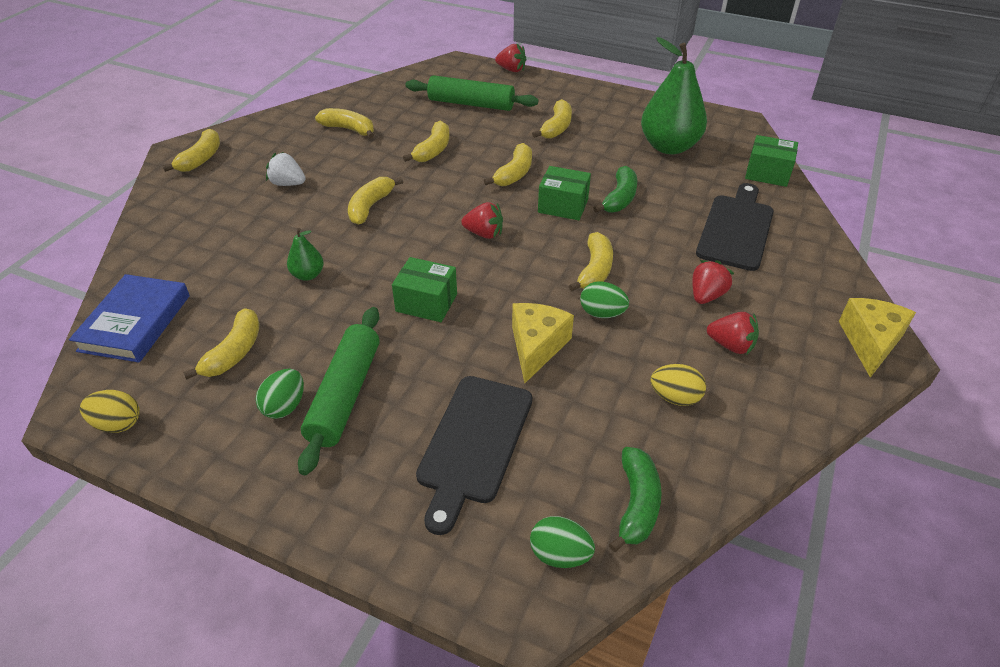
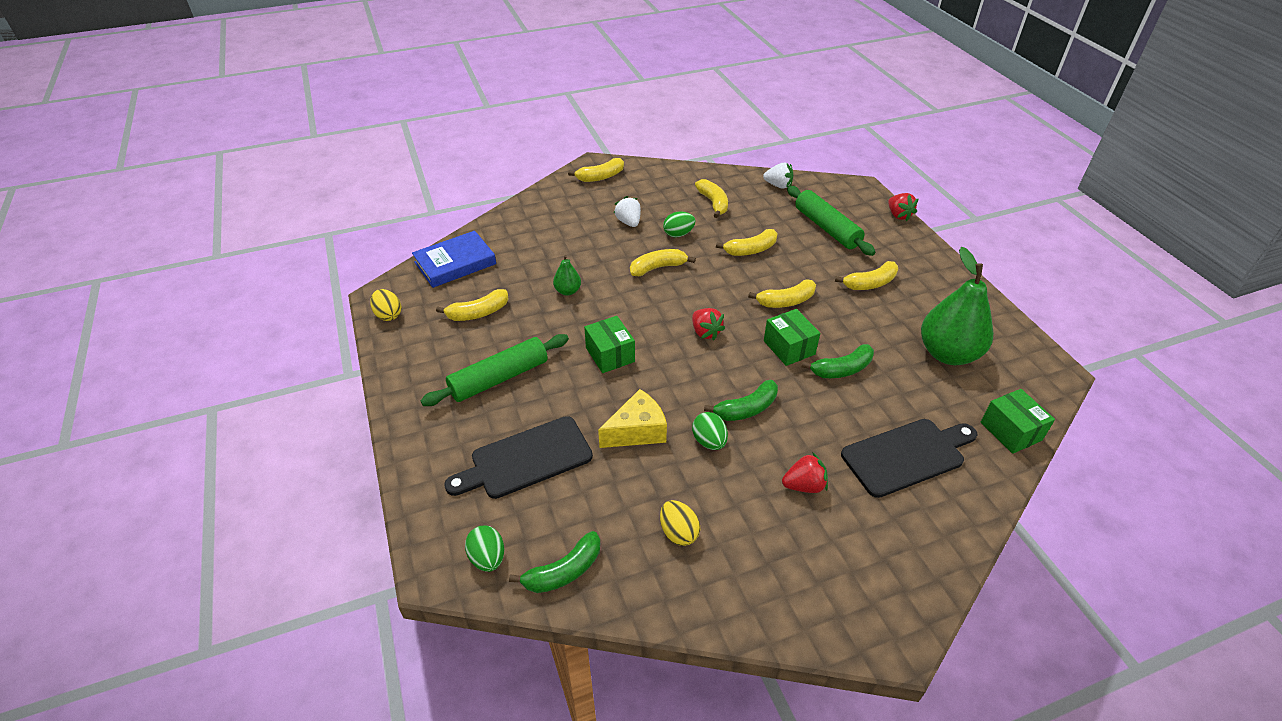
camera: 45 degrees right, 0 degrees up
(285, 406) = (465, 362): green egg -> green egg (678, 234)
(388, 90) = (778, 185): none -> white strawberry
(595, 270) = (746, 409): yellow banana -> green banana
(731, 345) = (769, 532): red strawberry -> none
(870, 342) = (889, 621): yellow cheese -> none

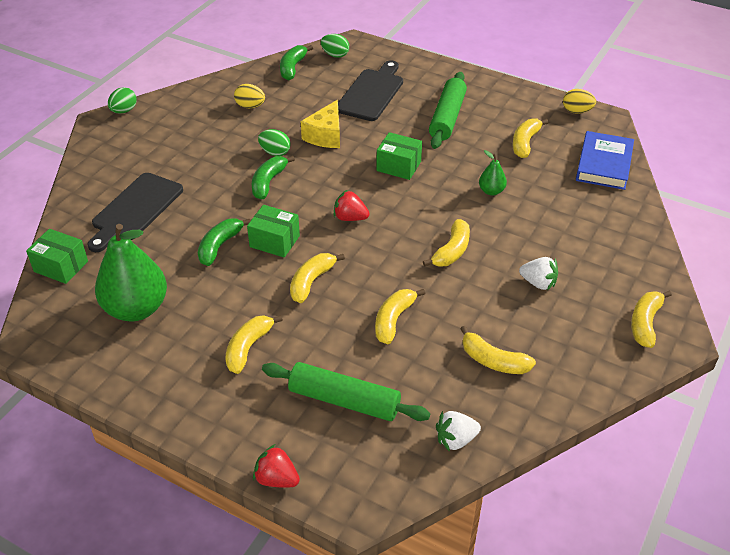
camera: 140 degrees right, 0 degrees up
(678, 234) = (478, 297): green egg -> green egg (124, 111)
(804, 485) = (195, 160): red strawberry -> none

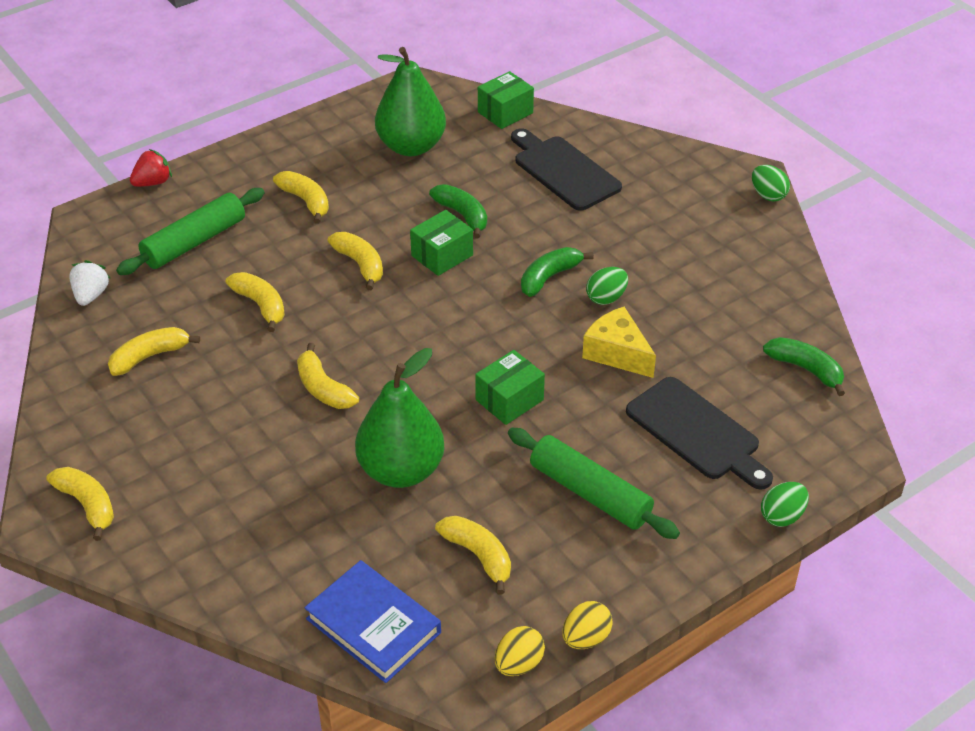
camera: 115 degrees right, 0 degrees up
(250, 106) = (724, 302): yellow egg -> yellow egg (586, 638)
(268, 182) = (549, 277): green banana -> green banana turned 90 degrees counterclockwise
(335, 55) = (824, 426): green egg -> green egg (782, 516)
(350, 218) = (440, 324): red strawberry -> none
(491, 191) = (401, 470): green pear -> green pear, size x2.19
(538, 283) = (218, 441): white strawberry -> none

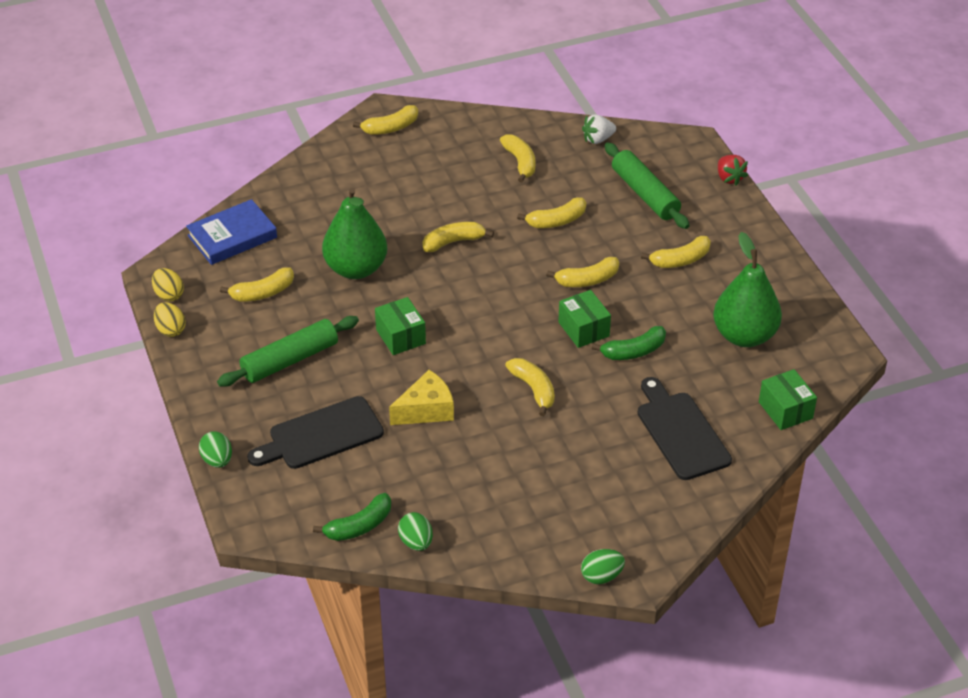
camera: 105 degrees right, 0 degrees up
(91, 295) = (598, 139): white strawberry -> white strawberry turned 135 degrees clockwise
(549, 277) = (533, 389): green banana -> yellow banana
(563, 171) = (681, 432): black cutting board -> black cutting board turned 90 degrees counterclockwise
(606, 298) = (495, 419): green egg -> green egg (416, 542)

